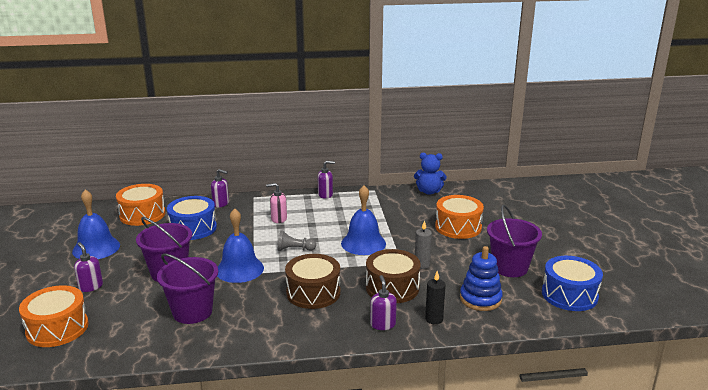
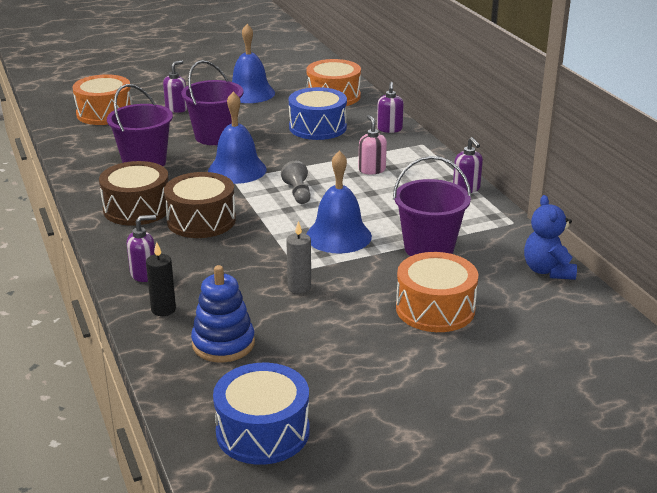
camera: 75 degrees right, 5 degrees up
(392, 287) = (230, 271): brown drum -> brown drum (137, 208)
(510, 267) = (326, 367): purple bucket -> purple bucket (429, 248)

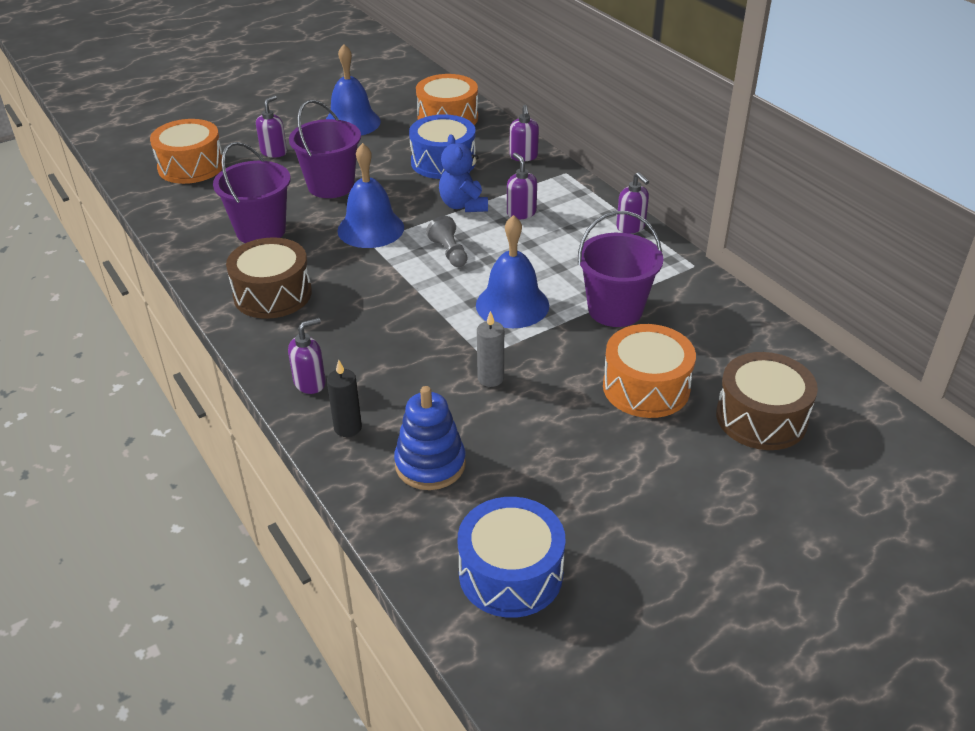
camera: 10 degrees left, 10 degrees up
(201, 220) = (352, 302): brown drum -> brown drum (761, 418)
(372, 170) = (521, 213): pink soap dispenser -> purple soap dispenser
(547, 270) = (748, 323): blue teddy bear -> blue teddy bear (463, 205)

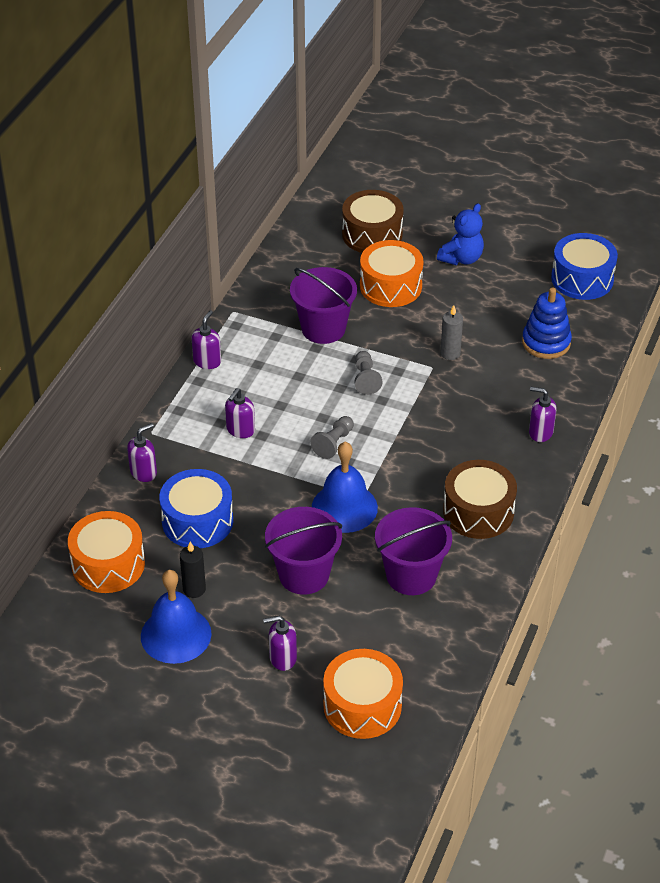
camera: 125 degrees left, 5 degrees up
(347, 428) = (557, 392): black candle -> black candle (194, 589)
(463, 205) = (259, 470): blue teddy bear -> blue teddy bear (461, 258)
(512, 305) = (365, 379): blue bell -> grey pawn

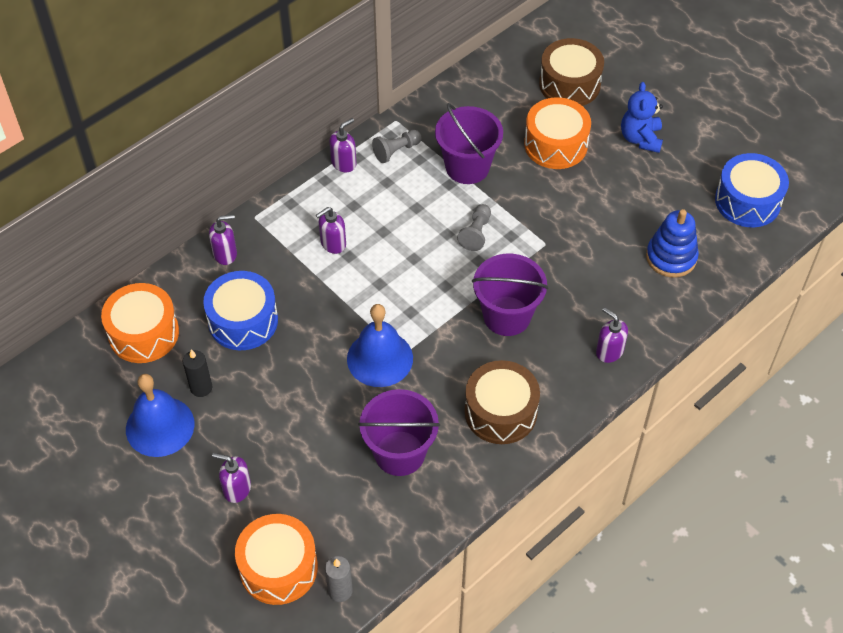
camera: 25 degrees right, 10 degrees up
(304, 575) = (304, 412): purple bucket -> purple bucket (507, 316)
(333, 443) = (408, 289): grey pawn -> grey pawn (396, 151)
(450, 353) = (571, 235): grey candle -> grey candle (340, 591)
(461, 258) = (640, 138): blue teddy bear -> blue teddy bear turned 120 degrees clockwise

